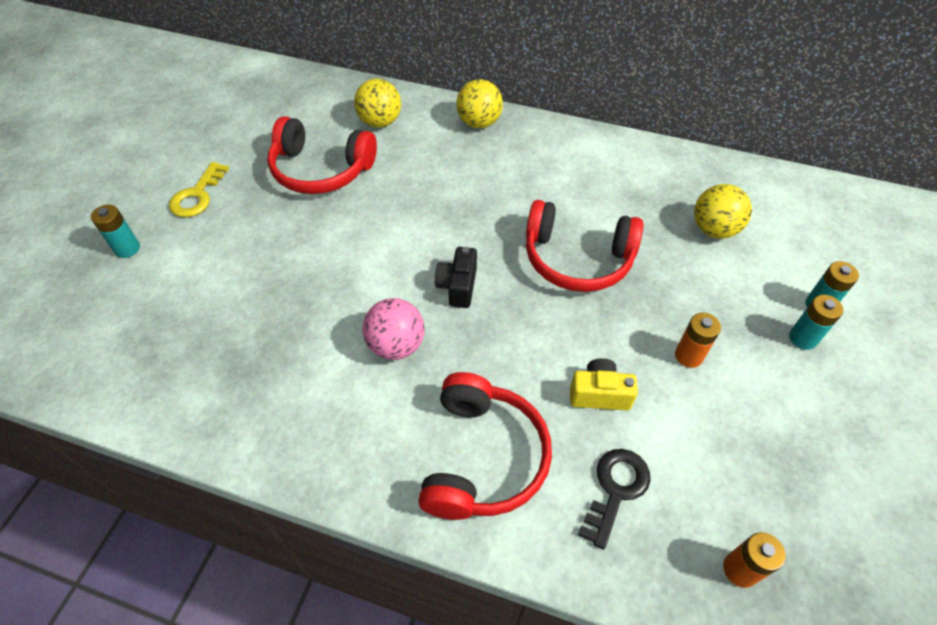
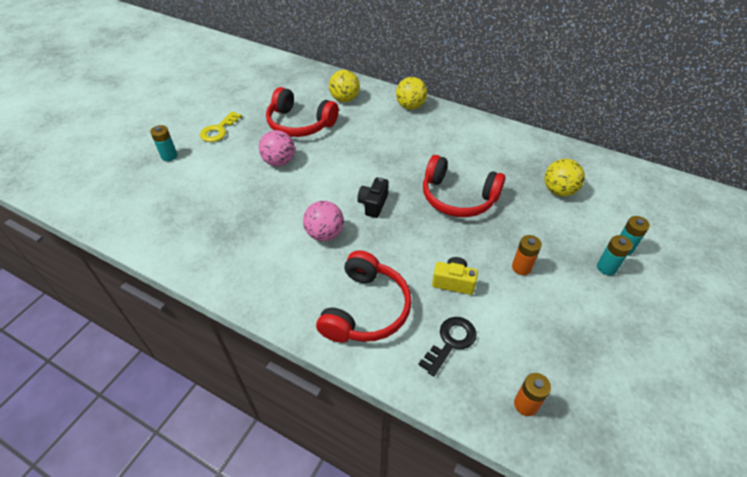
camera: 10 degrees right, 5 degrees down
(302, 236) = (279, 162): none -> pink ball

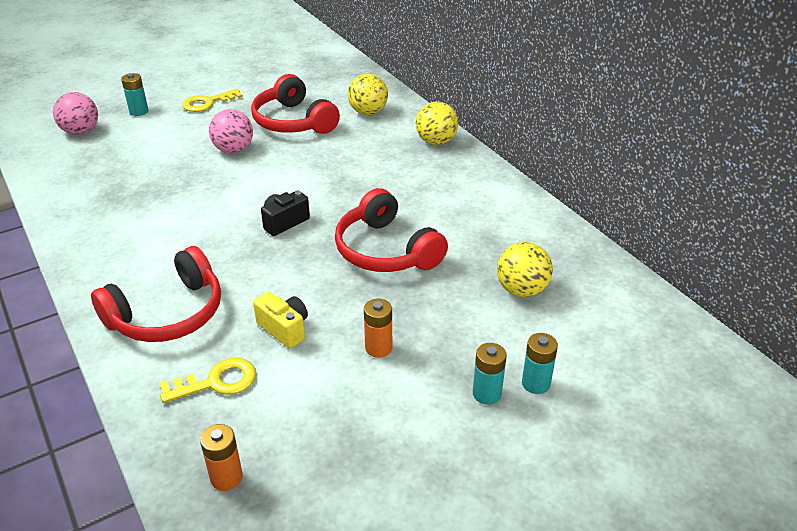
camera: 30 degrees right, 10 degrees down
(325, 234) = (204, 231): pink ball -> pink ball (81, 131)
(450, 342) = (216, 382): black key -> yellow key

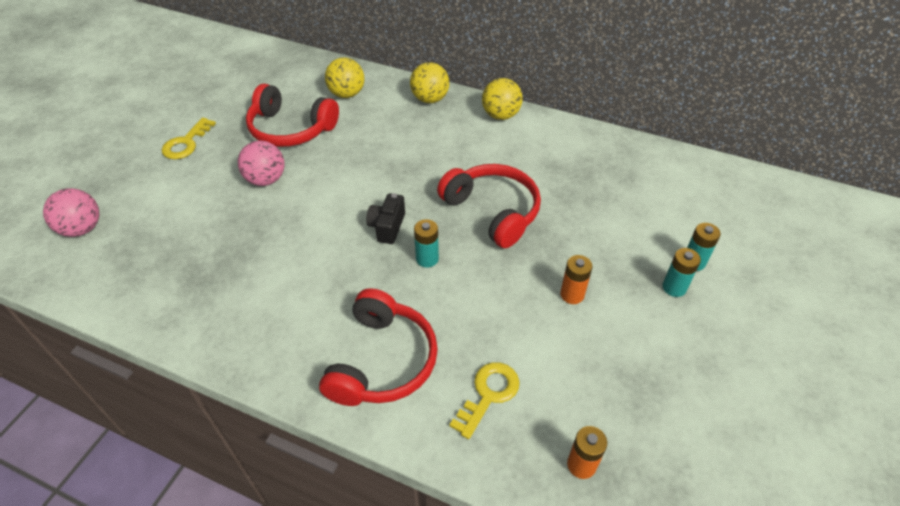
camera: 35 degrees left, 10 degrees up
(139, 111) = (123, 181): turquoise battery -> turquoise battery (427, 259)
(284, 329) = (489, 319): yellow camera -> none
(386, 250) = (492, 211): red headphones -> red headphones turned 150 degrees counterclockwise
(521, 290) = (614, 196): yellow ball -> yellow ball (500, 115)

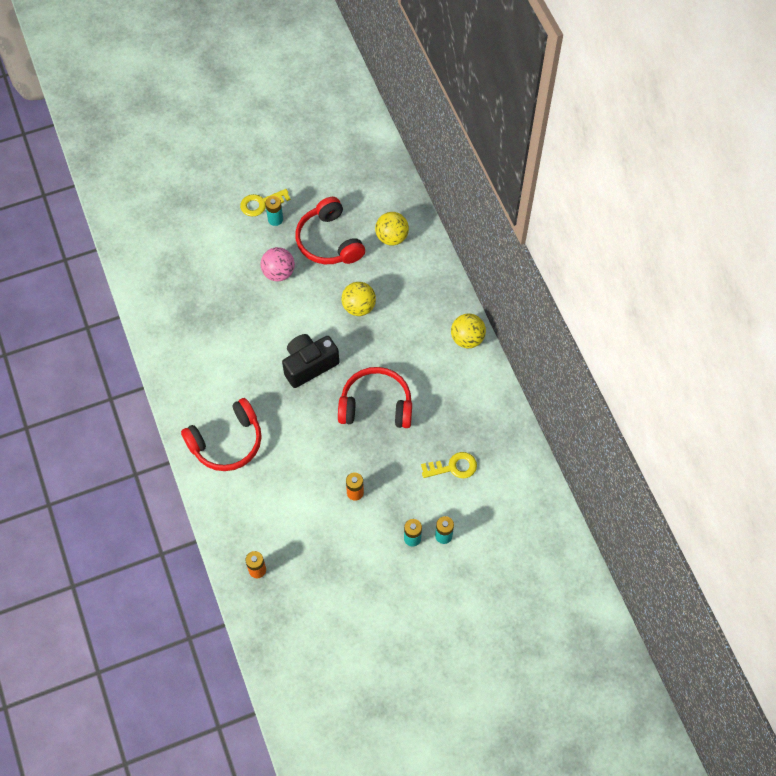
camera: 45 degrees right, 15 degrees up
(82, 228) = (160, 230): pink ball -> none
(387, 227) = (309, 365): black camera -> black camera, size x1.63
(427, 259) = (307, 404): turquoise battery -> turquoise battery (275, 219)
(430, 99) = (438, 286): yellow ball -> yellow ball (359, 307)
(488, 394) = (255, 503): yellow key -> yellow key (453, 467)
(492, 211) = (376, 405): red headphones -> red headphones turned 90 degrees counterclockwise

